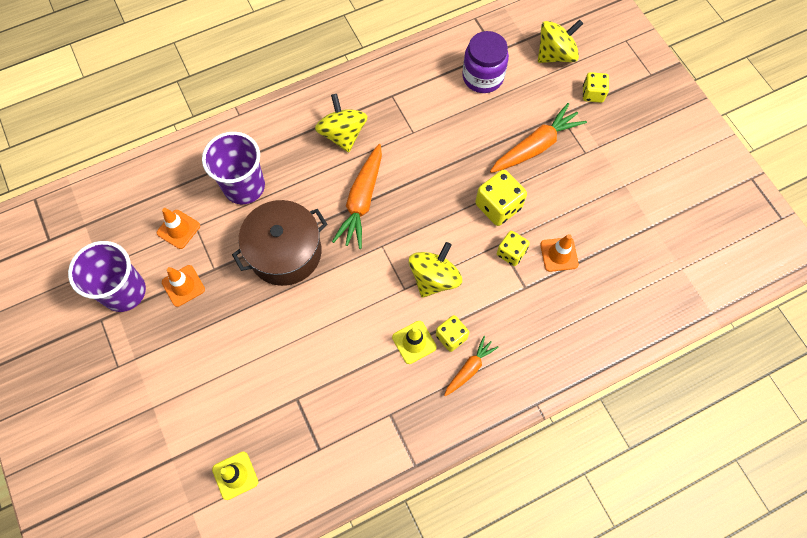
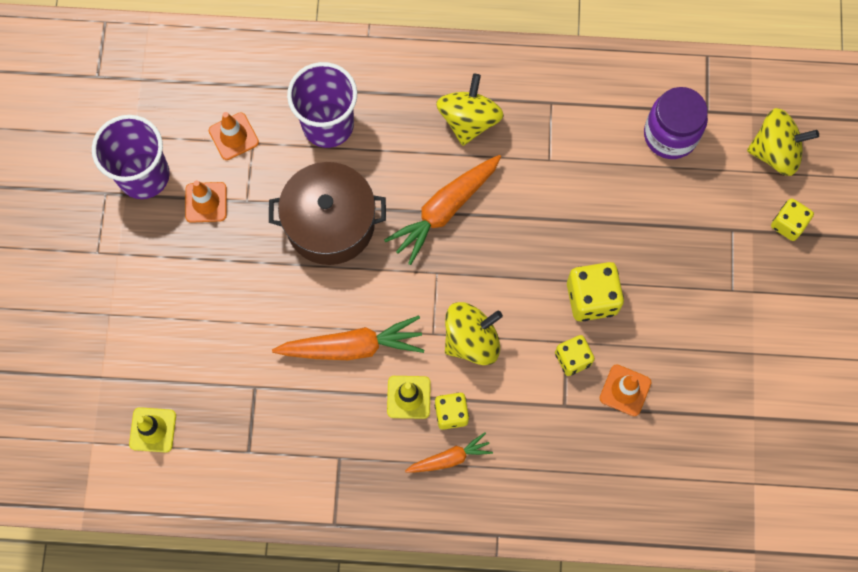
camera: 30 degrees right, 5 degrees up
(536, 146) = (679, 252): orange carrot -> orange carrot (352, 346)

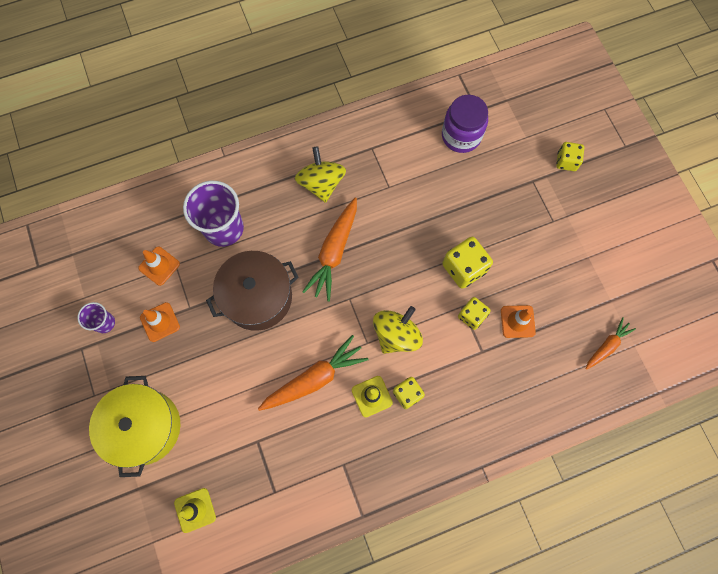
camera: 25 degrees left, 0 degrees up
(137, 313) = (144, 427): none -> yellow pot
(144, 175) = (104, 323): purple cup -> purple cup, size x0.52
(449, 458) = (421, 427): orange carrot -> orange carrot (607, 346)
(775, 152) = (534, 118): yellow spinning top -> none

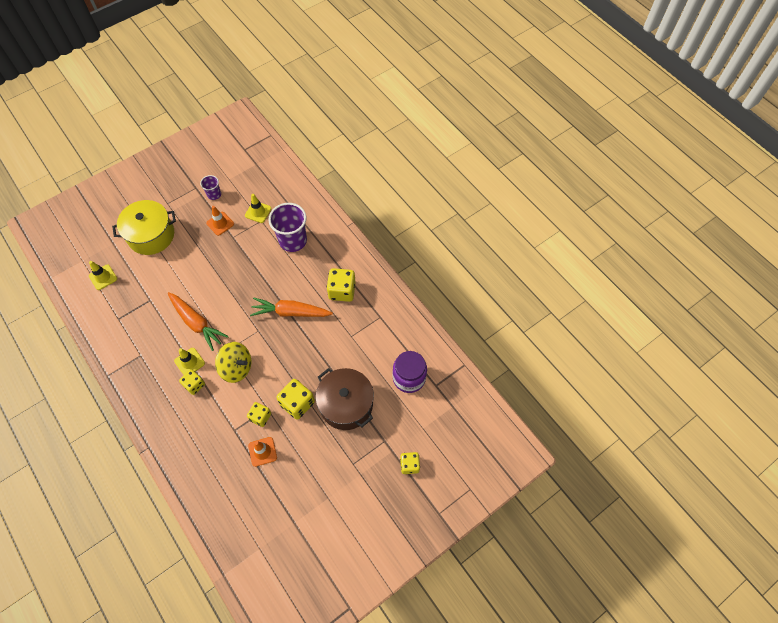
camera: 75 degrees right, 10 degrees down
(159, 266) = (258, 212): orange traffic cone -> yellow traffic cone
(257, 297) = (247, 274): brown pot -> brown pot (346, 404)
(321, 183) = (342, 291): yellow spinning top -> yellow dice
(607, 346) = (255, 525): orange carrot -> none

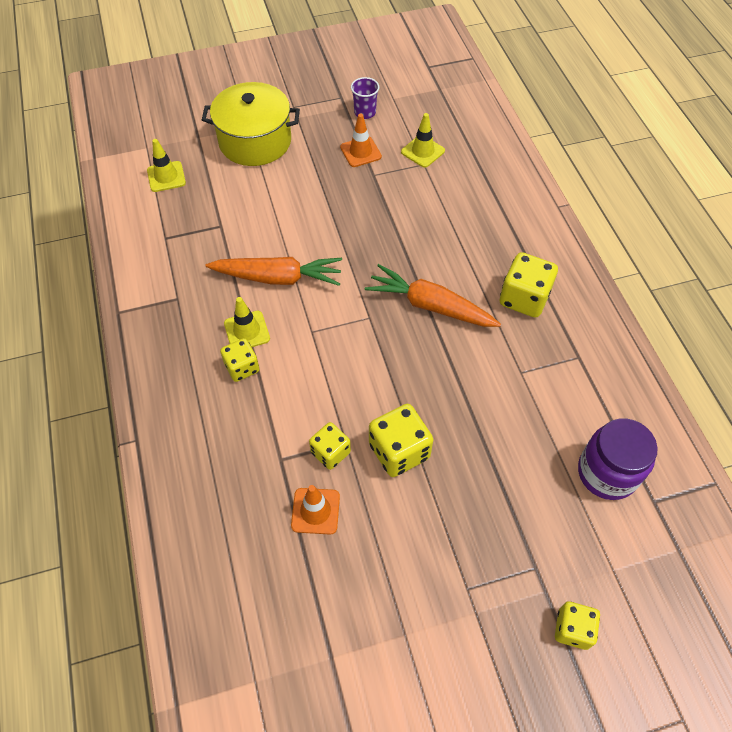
camera: 20 degrees right, 5 degrees down
(196, 323) = (278, 278): orange carrot -> orange carrot turned 60 degrees counterclockwise
(236, 368) = (317, 362): yellow spinning top -> none
(293, 240) = (464, 204): purple cup -> none
(346, 404) = (482, 481): brown pot -> none

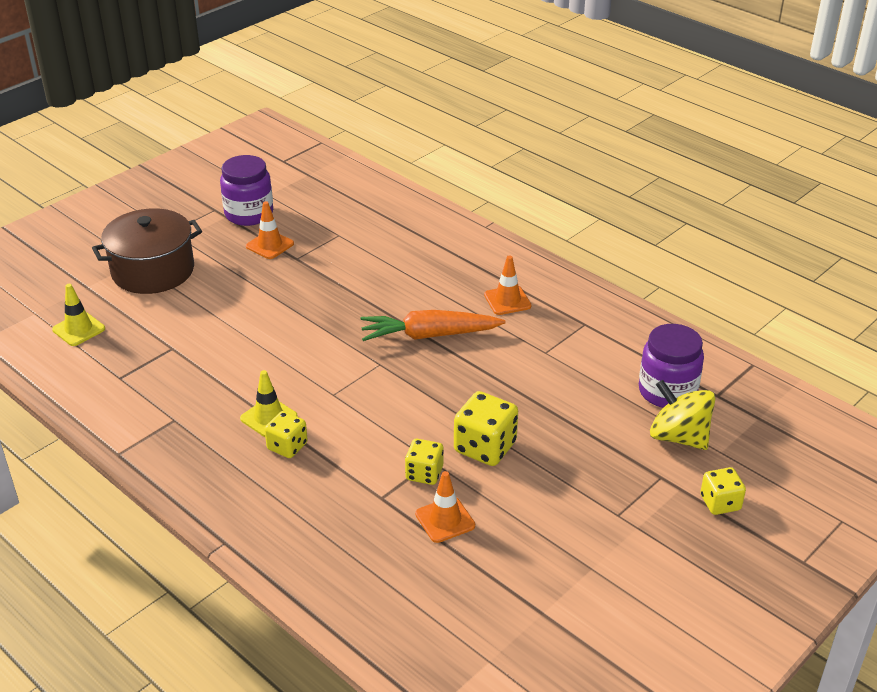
camera: 30 degrees left, 20 degrees down
(255, 141) = (153, 271): yellow pot -> brown pot
(278, 278) = (266, 367): orange carrot -> none
(365, 112) = (249, 214): purple cup -> purple jar
(422, 151) = (330, 226): yellow traffic cone -> none
(524, 298) = (507, 300): yellow dice -> orange traffic cone
(583, 531) = (678, 437): none -> yellow spinning top

